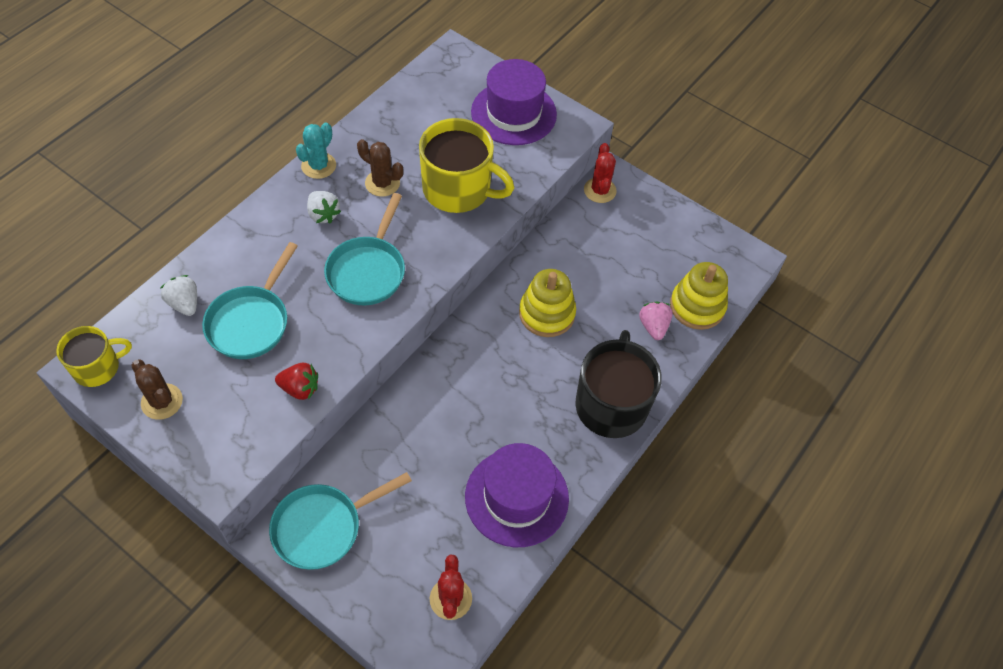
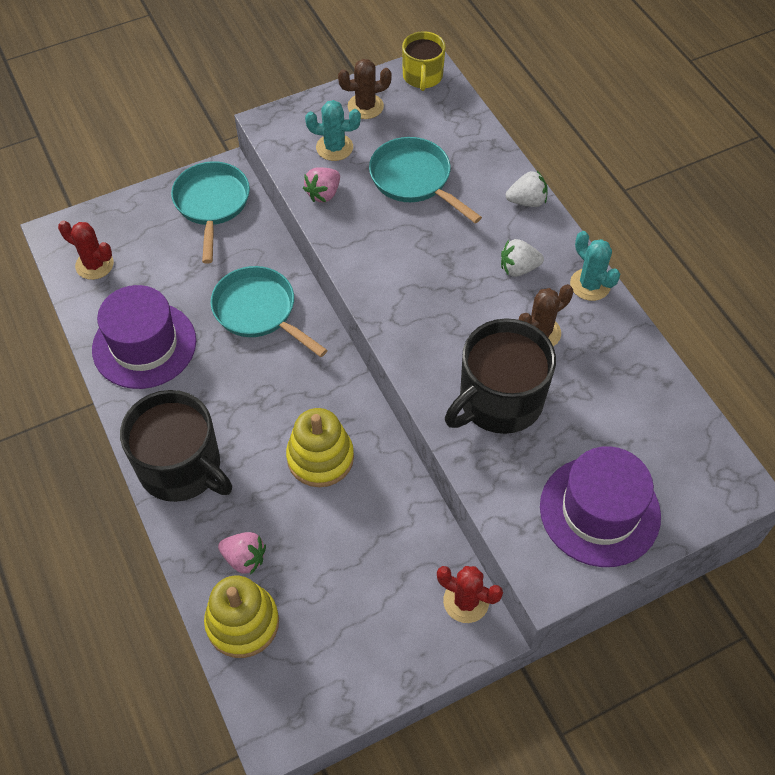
camera: 120 degrees right, 0 degrees up
(185, 303) = (459, 141): white strawberry -> white strawberry (527, 201)
(233, 405) = (334, 147): none -> turquoise cactus
(300, 388) = (323, 194): red strawberry -> pink strawberry
(368, 271) = (427, 282): turquoise pan -> turquoise pan (258, 311)
(458, 189) = (499, 401): yellow mug -> black mug

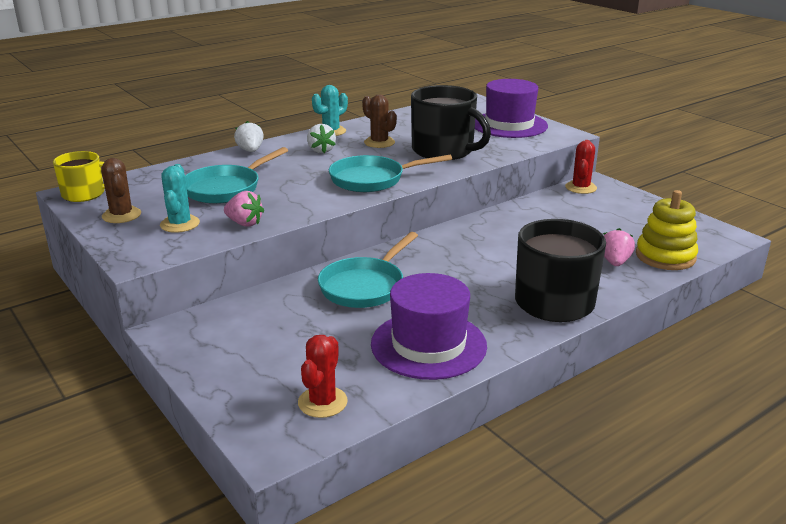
camera: 100 degrees left, 30 degrees down
(212, 204) = (219, 333): turquoise pan -> turquoise pan (372, 180)
(320, 458) = (505, 242): yellow stacking toy -> none

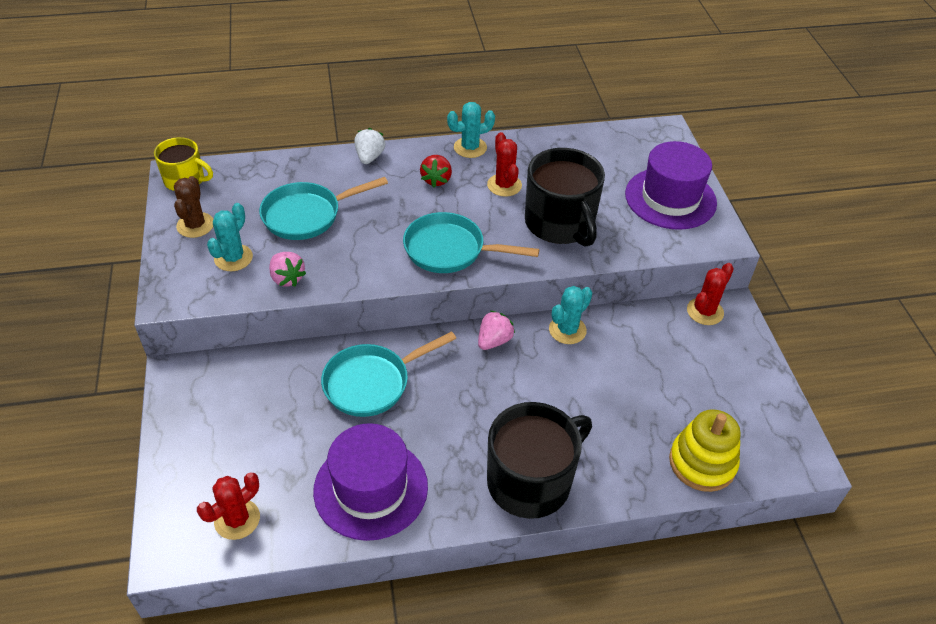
camera: 25 degrees right, 20 degrees up
(321, 150) = (436, 180): white strawberry -> red strawberry
(379, 142) = (504, 185): brown cactus -> red cactus
(493, 219) = (567, 330): none -> turquoise cactus
(614, 262) = (639, 449): pink strawberry -> pink strawberry (494, 341)

